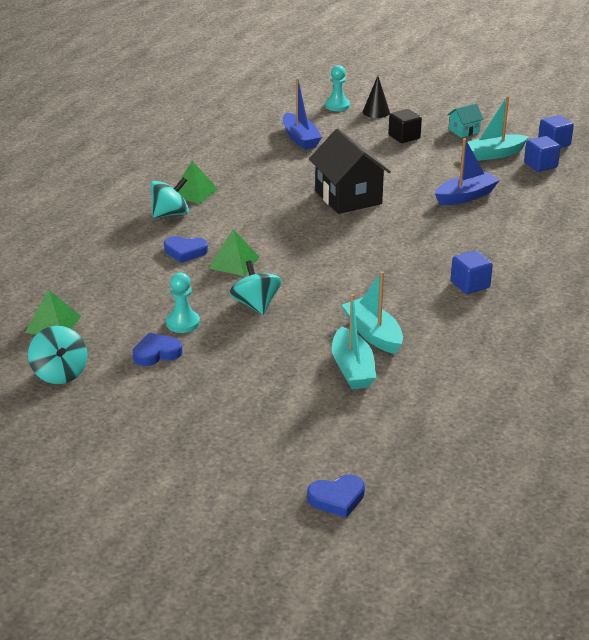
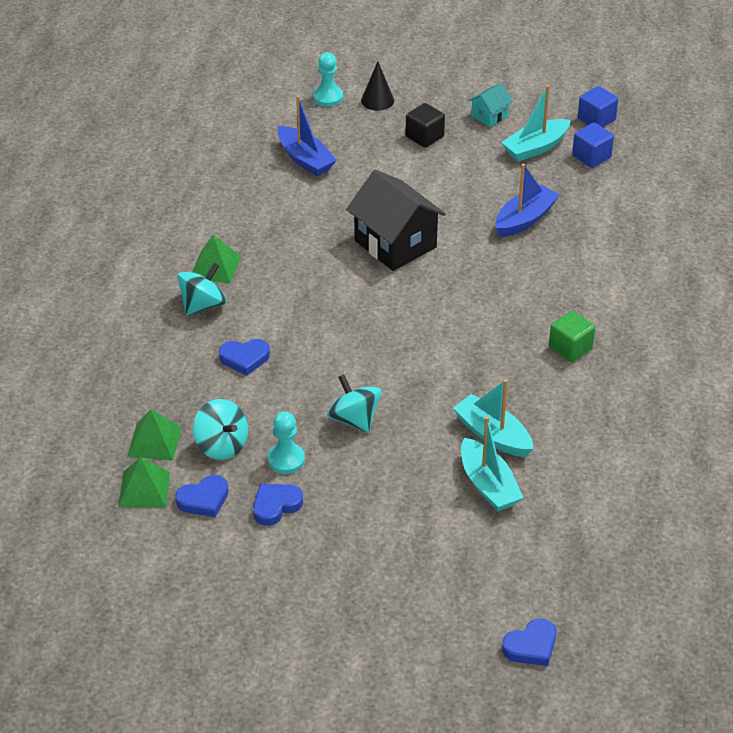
camera: 15 degrees left, 10 degrees up
(60, 373) = (184, 553): turquoise spinning top -> turquoise spinning top (221, 445)
(98, 339) = (204, 499): none -> blue heart
(234, 262) = (306, 364): green pyramid -> green pyramid (154, 441)
(470, 285) = (570, 348): blue cube -> green cube

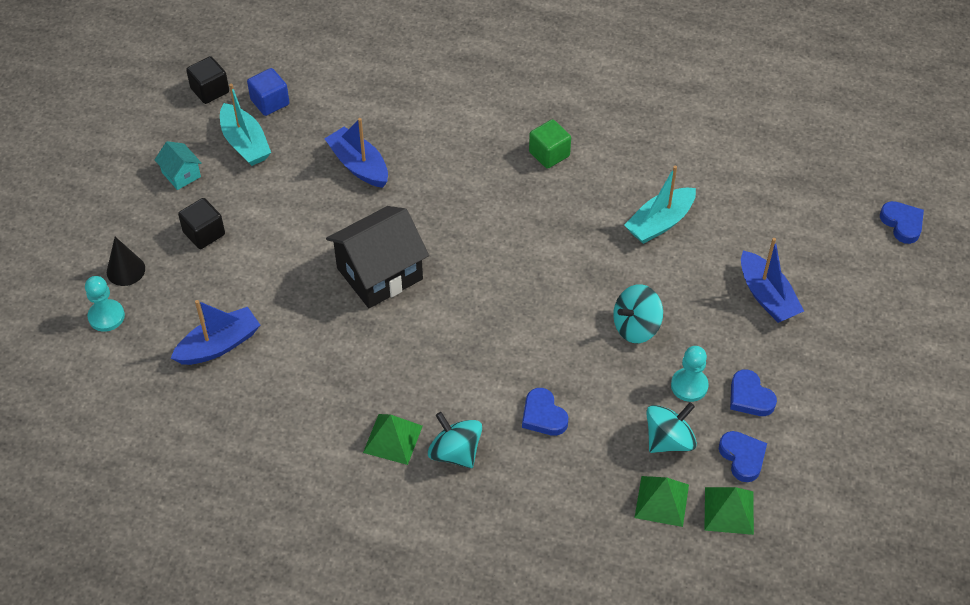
camera: 85 degrees left, 10 degrees up
(244, 358) = (543, 416): blue heart -> blue heart turned 150 degrees clockwise
(406, 521) = (767, 296): none -> blue boat
(488, 485) = (722, 233): turquoise boat -> none
(596, 119) = (210, 90): blue cube -> black cube

